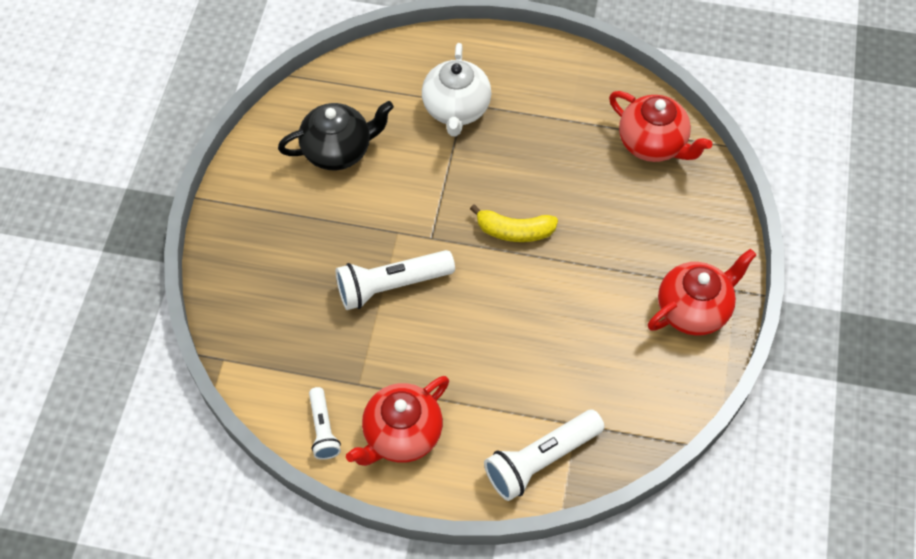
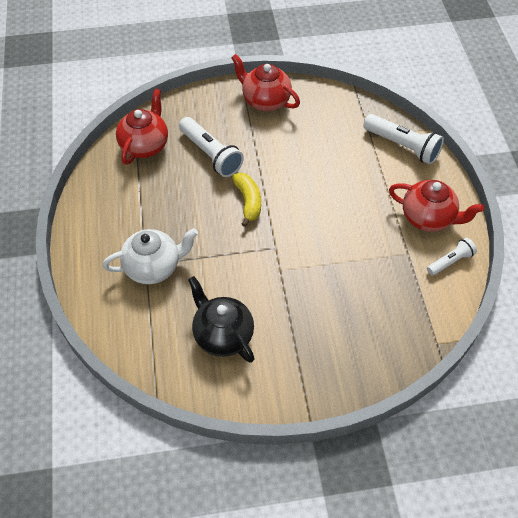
camera: 110 degrees left, 5 degrees down
(391, 285) = (325, 259): white flashlight -> white flashlight (211, 154)

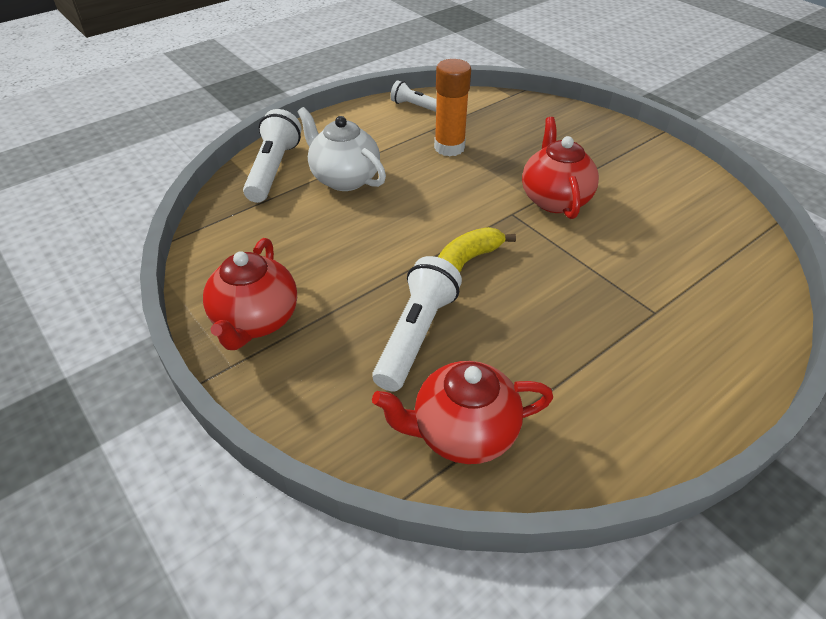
camera: 120 degrees left, 10 degrees down
(154, 267) = (650, 302): white teapot -> white teapot (344, 178)
(222, 335) = (656, 209): black teapot -> none
(375, 253) = (449, 148): none -> orange glue stick
(428, 218) = (372, 129): red teapot -> red teapot (554, 199)

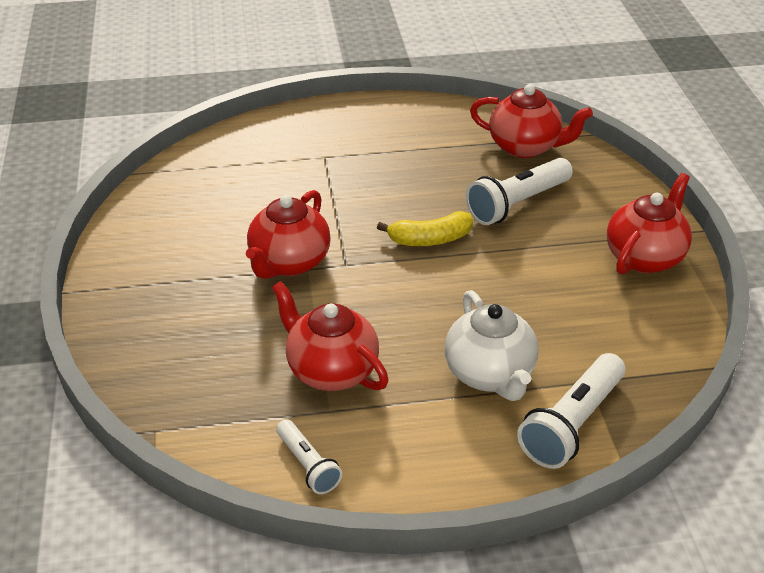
camera: 150 degrees left, 5 degrees down
(449, 148) = (330, 370): orange glue stick -> red teapot

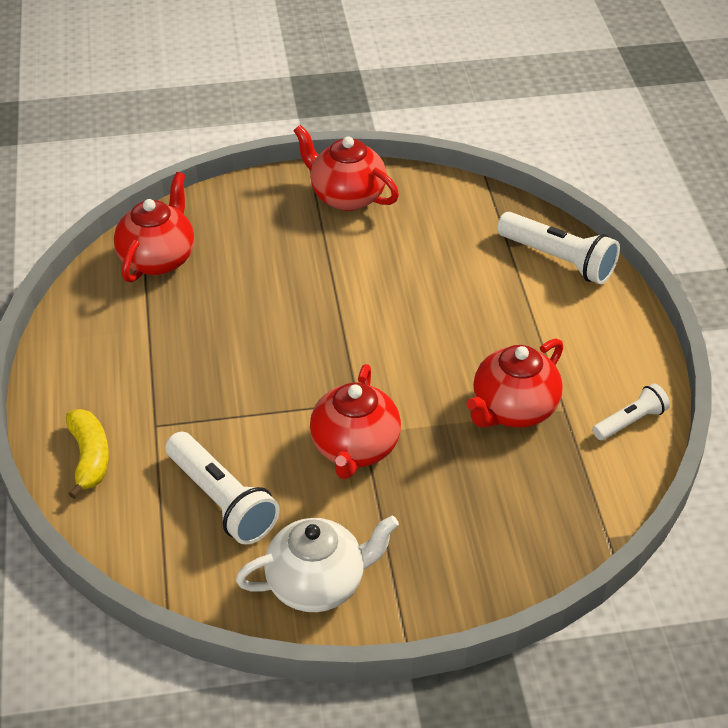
camera: 90 degrees left, 5 degrees up
(289, 263) = (355, 448): red teapot -> red teapot turned 75 degrees clockwise
(430, 239) = (317, 337): yellow banana -> yellow banana (89, 458)
(490, 375) = (507, 303): white teapot -> white teapot (318, 584)
(517, 203) = (260, 271): white flashlight -> white flashlight (222, 500)

